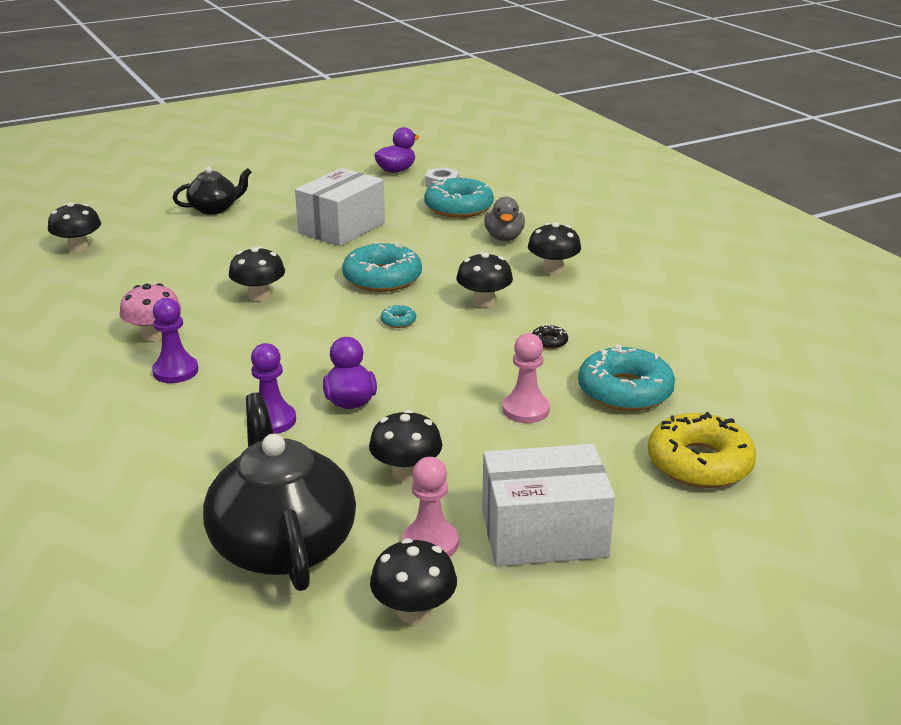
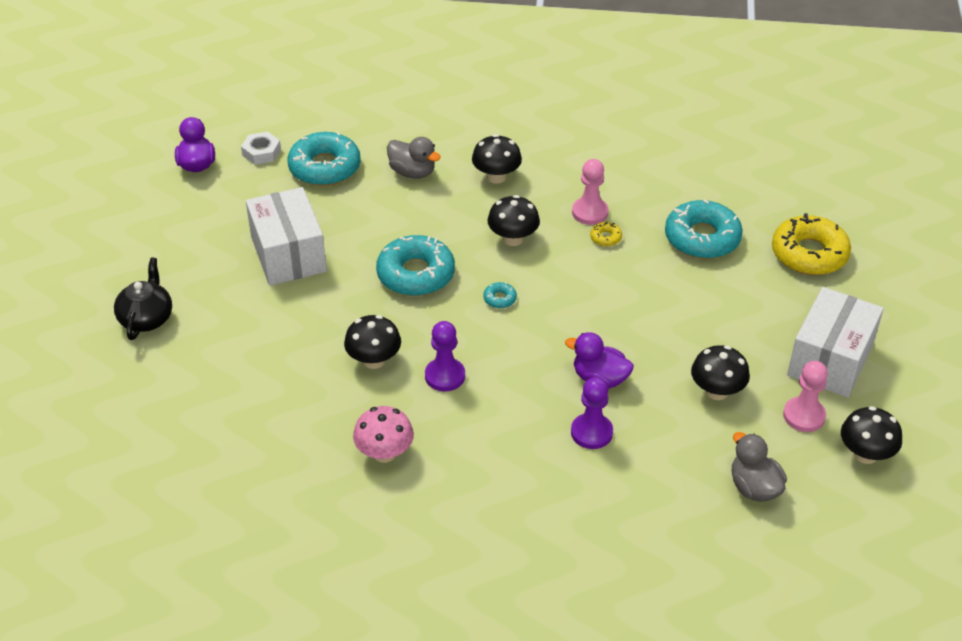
camera: 55 degrees left, 15 degrees up
(78, 248) = (135, 447): black mushroom -> none
(175, 371) = (464, 461): purple pawn -> purple pawn (445, 376)
(283, 544) = (754, 487): black teapot -> grey duck
(525, 410) = (686, 296): pink pawn -> pink pawn (590, 212)
(549, 342) = (605, 238): black donut -> yellow donut

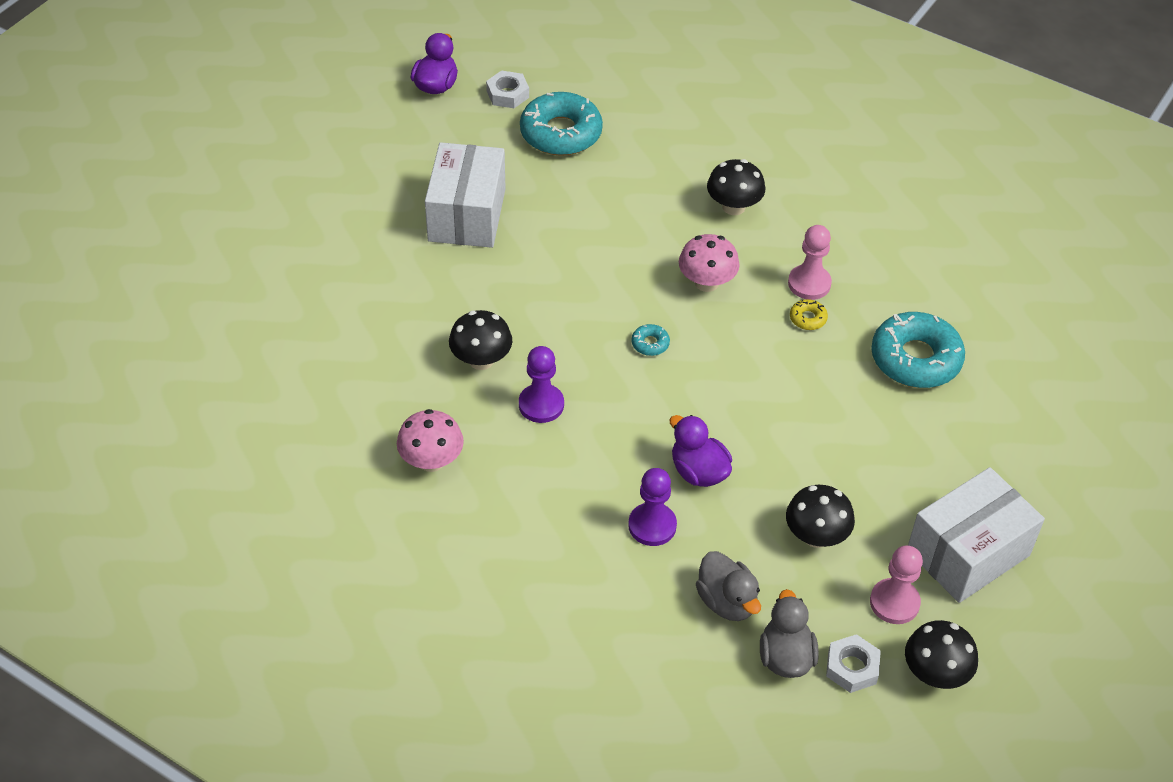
camera: 25 degrees right, 5 degrees up
(146, 318) = (292, 231): black teapot -> none
(412, 172) = (648, 170): grey duck -> grey duck (727, 602)
(416, 274) = (580, 284): turquoise donut -> none
(513, 239) = (706, 283): black mushroom -> pink mushroom
(806, 475) = (852, 667): none -> white nut
(809, 254) = (1028, 423): yellow donut -> none

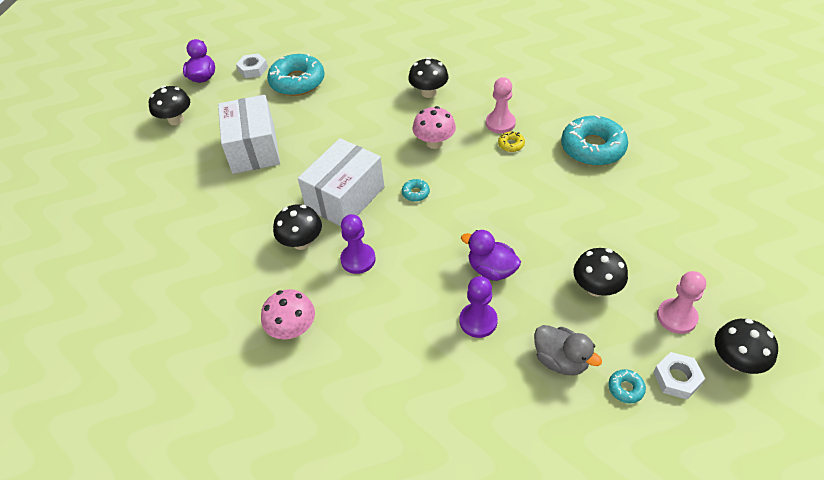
camera: 15 degrees left, 0 degrees up
(380, 140) = (176, 120): none -> black mushroom
(785, 657) = (625, 388): grey duck -> turquoise donut
(968, 553) = (702, 263): white box -> white box (345, 197)

